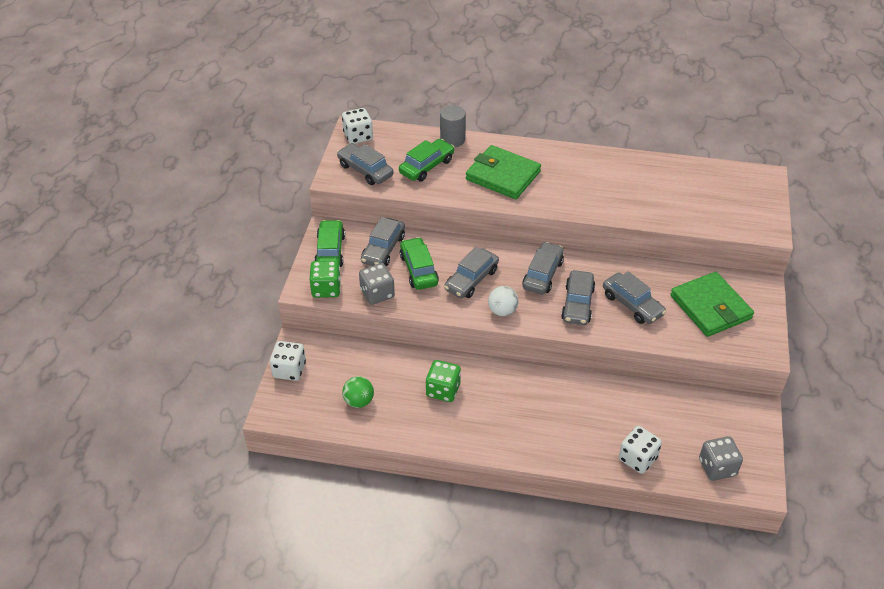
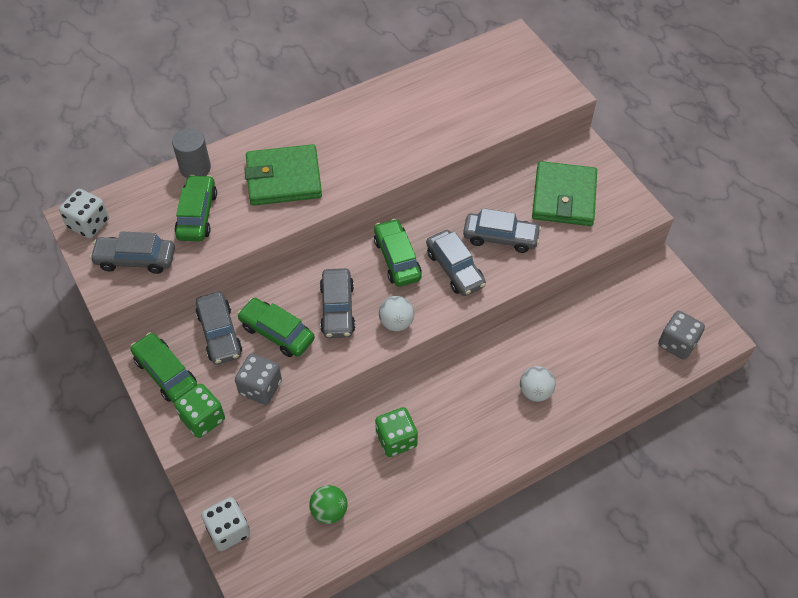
camera: 40 degrees left, 10 degrees up
(542, 274) = (397, 259): grey car -> green car
(570, 426) = (535, 392): none -> white ball
(637, 458) = (613, 382): white dice -> none
(710, 307) = (564, 197): green wallet -> green wallet turned 75 degrees clockwise

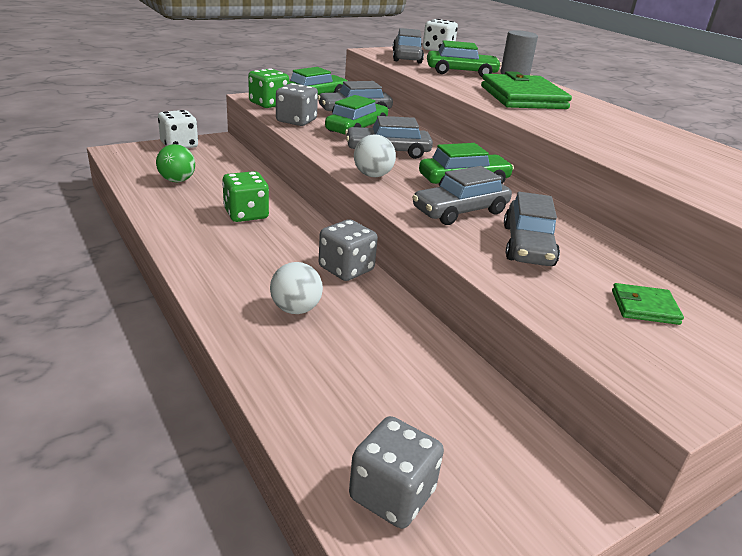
camera: 85 degrees right, 25 degrees down
(478, 361) = (346, 269): none -> grey dice
(564, 197) = (644, 307): green wallet -> green wallet, size x0.47

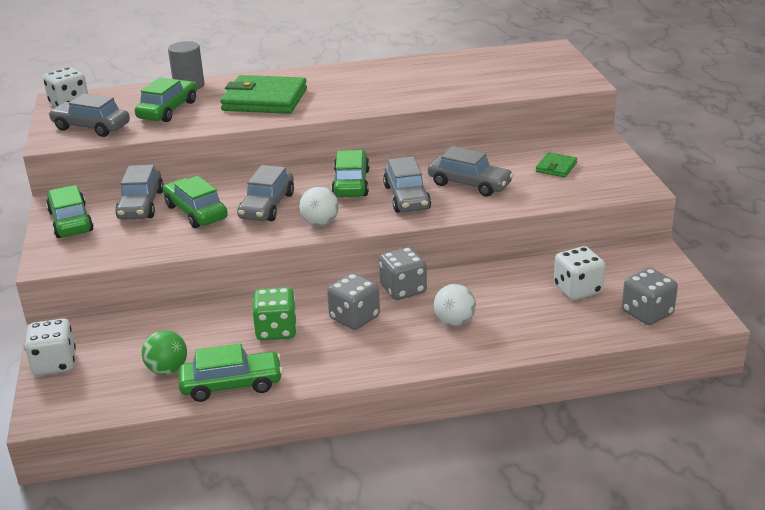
camera: 65 degrees left, 0 degrees up
(158, 207) = (231, 385): none -> green car
(269, 104) = (80, 255): green dice -> none
(296, 121) = (151, 244): grey dice -> grey dice (354, 318)
(418, 406) = (577, 289): none -> white dice

